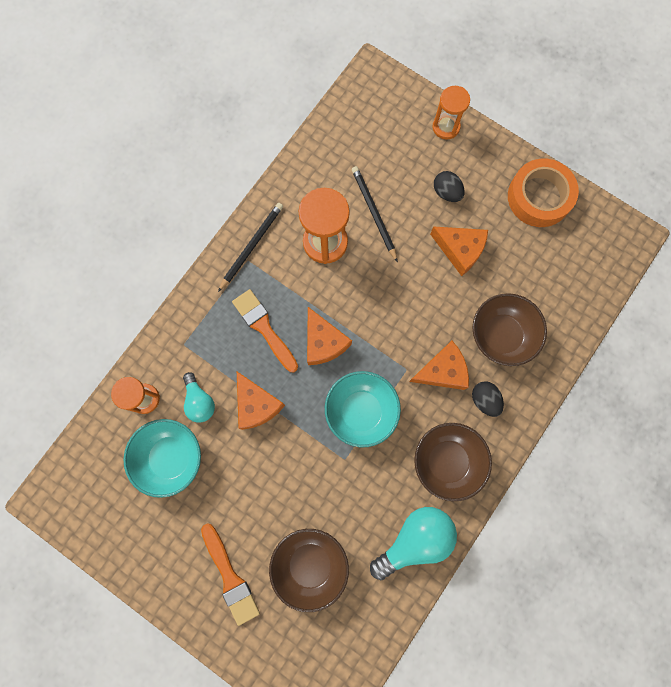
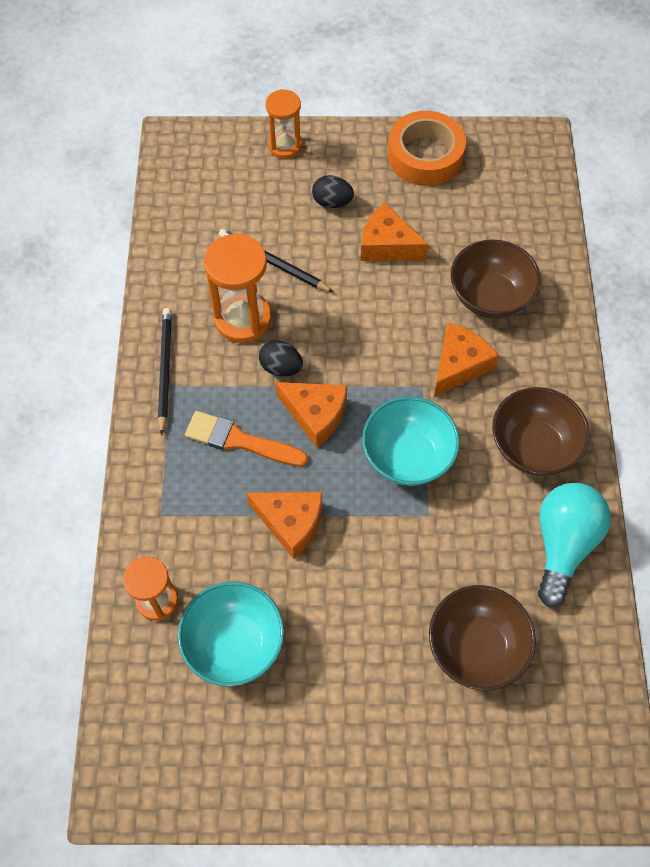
camera: 35 degrees left, 15 degrees down
(199, 401) = (224, 561): turquoise light bulb -> none
(230, 577) = (400, 724): orange brush -> none
(460, 250) = (387, 245): orange cheese -> orange cheese turned 150 degrees counterclockwise
(484, 400) = (522, 365): black egg -> black egg (281, 367)

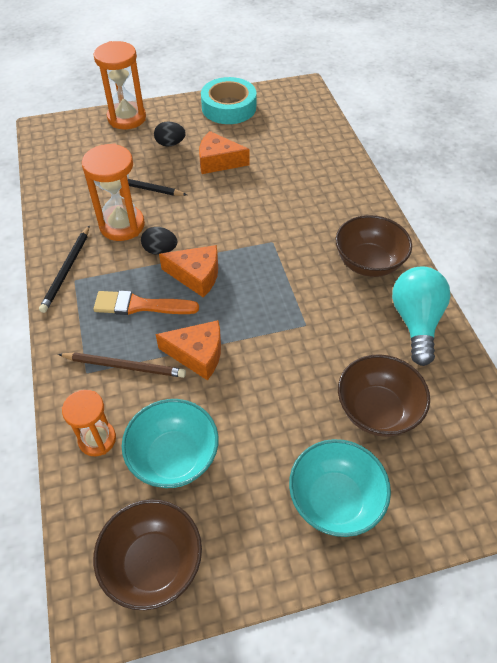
camera: 15 degrees left, 10 degrees down
(165, 370) = (67, 270): black pencil -> black pencil turned 150 degrees counterclockwise
(204, 517) = (124, 366): none -> brown pencil
(285, 146) = (127, 118): orange hourglass -> orange hourglass, size x1.56
(408, 456) = (276, 288): turquoise bowl -> turquoise bowl (334, 500)
(425, 155) = (229, 107): orange tape -> turquoise tape
(459, 365) = (295, 223): orange cheese -> none
(490, 297) = (302, 178): brown bowl -> brown bowl (153, 564)

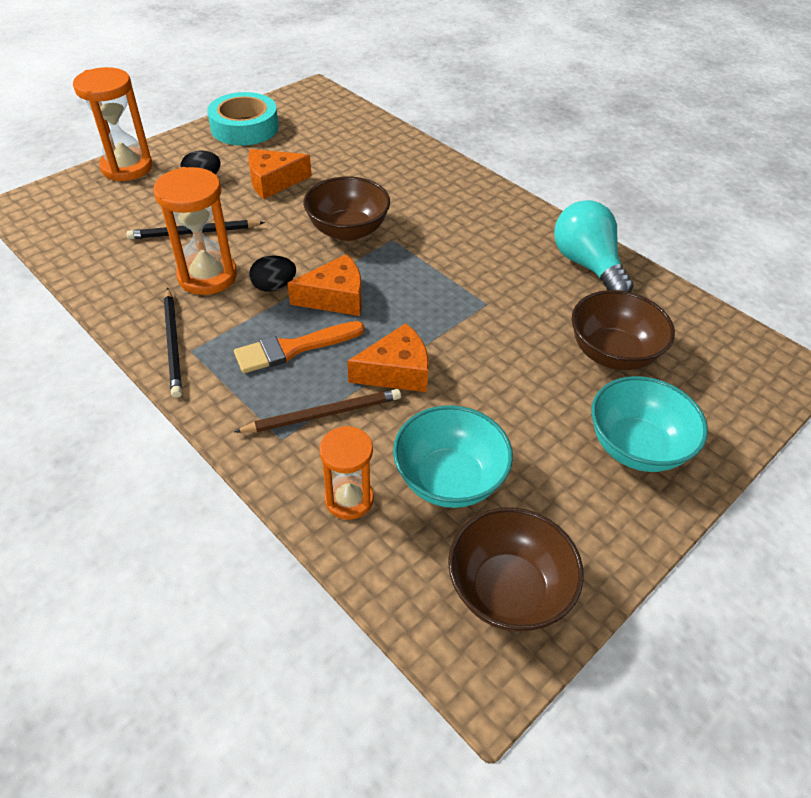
camera: 30 degrees left, 5 degrees down
(368, 263) = (504, 228): brown bowl -> brown bowl (348, 230)

